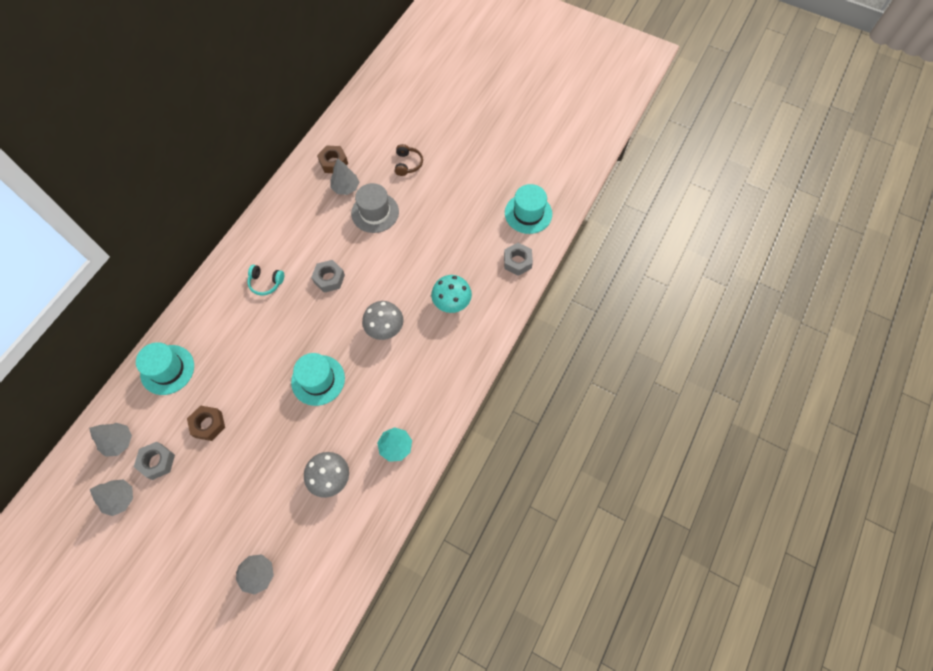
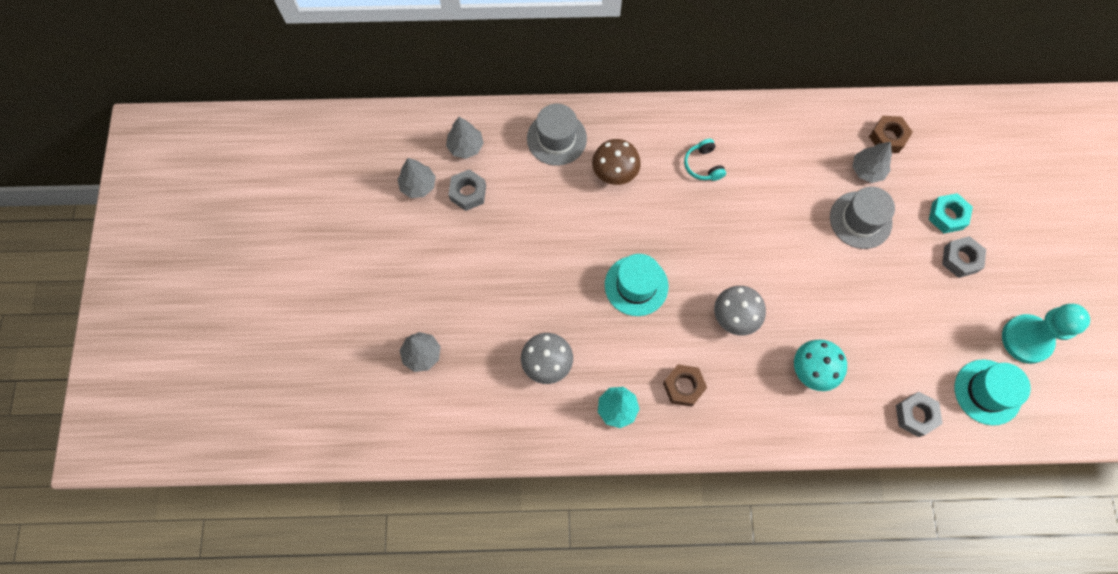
camera: 60 degrees right, 5 degrees up
(167, 369) = (556, 138): turquoise hat -> grey hat
(208, 424) = (528, 213): brown nut -> brown nut (683, 387)
(226, 345) = (614, 173): none -> brown mushroom
(329, 278) = (750, 224): grey nut -> grey nut (960, 259)
(407, 164) = (947, 216): brown headphones -> turquoise nut
(510, 173) = (1026, 339): none -> turquoise pawn

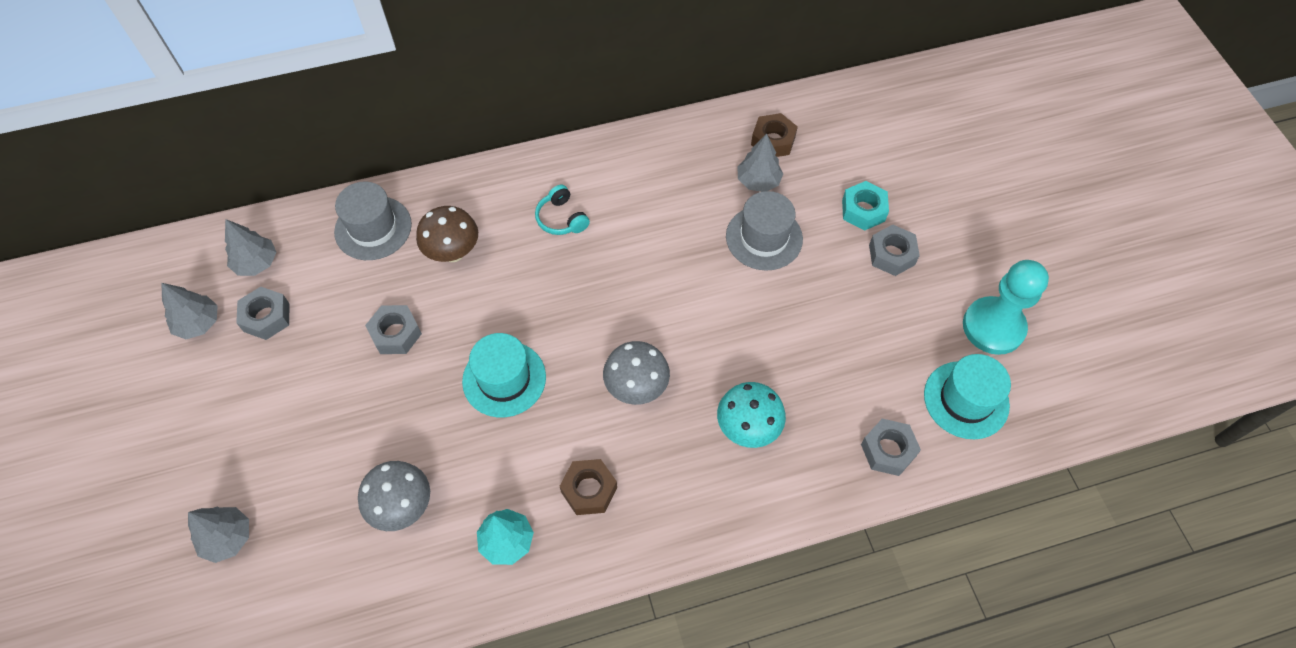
camera: 15 degrees left, 10 degrees down
(561, 229) = (396, 334): none -> grey nut

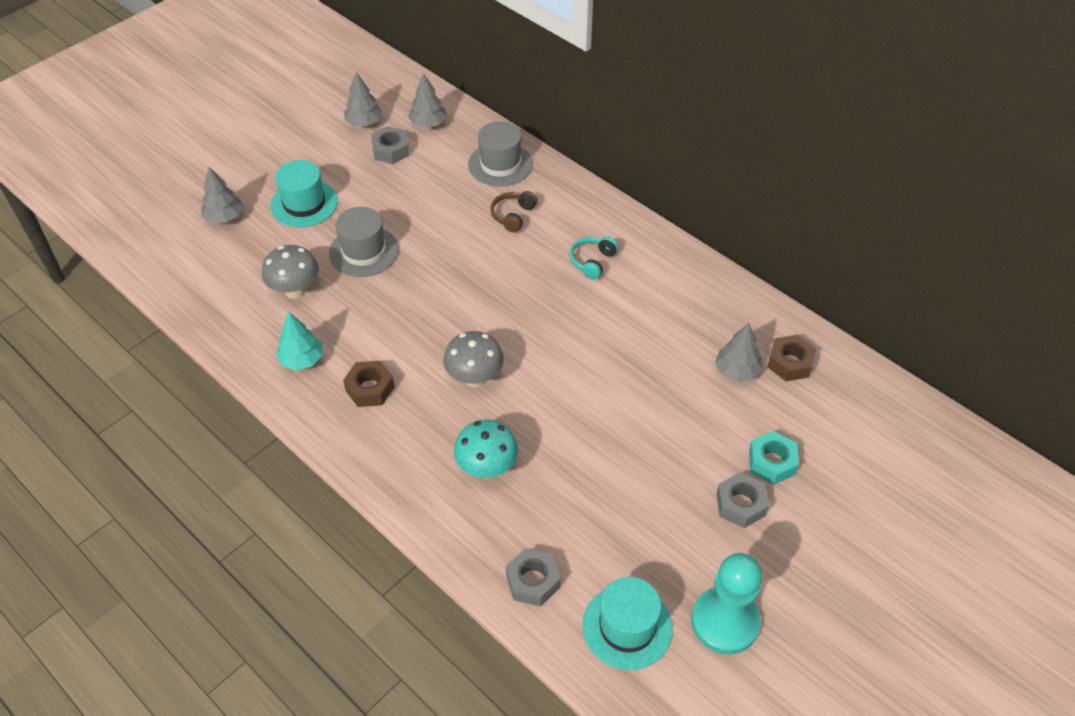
camera: 60 degrees right, 10 degrees down
(396, 334) = (424, 220): grey nut -> none
(453, 252) = (513, 216): brown mushroom -> brown headphones
(504, 379) = (428, 296): turquoise hat -> turquoise hat (304, 204)
(764, 238) = (681, 400): grey hat -> grey hat (364, 251)

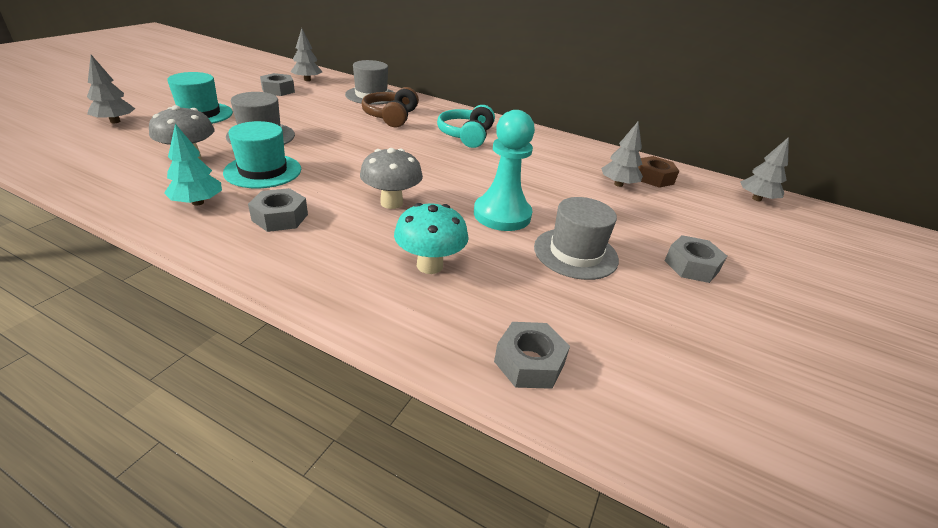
camera: 20 degrees left, 15 degrees down
(364, 122) = (253, 79): grey tree -> grey tree (756, 199)
(370, 389) = (280, 217): brown nut -> grey nut
(513, 216) = (391, 117): brown headphones -> brown headphones, size x1.52
(592, 261) = (466, 135): turquoise headphones -> turquoise headphones, size x1.52
(627, 627) = (665, 392): turquoise hat -> turquoise hat (263, 171)
(630, 471) = (575, 253): none -> grey hat
(725, 622) = (761, 367): turquoise pawn -> turquoise pawn (502, 215)
(771, 462) = (691, 235): turquoise nut -> none

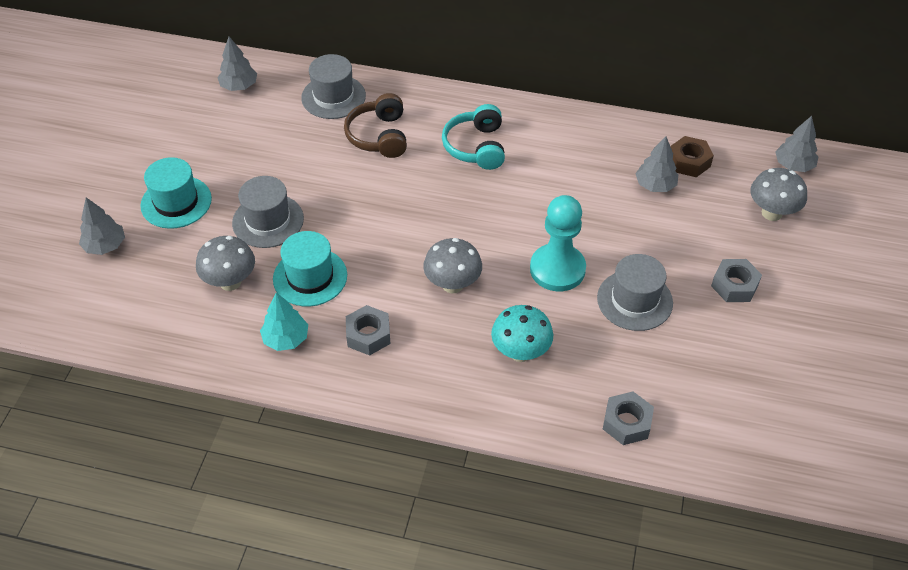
camera: 10 degrees left, 15 degrees up
(278, 90) = (222, 123): grey nut -> none
(734, 223) = (771, 213): none -> grey mushroom

